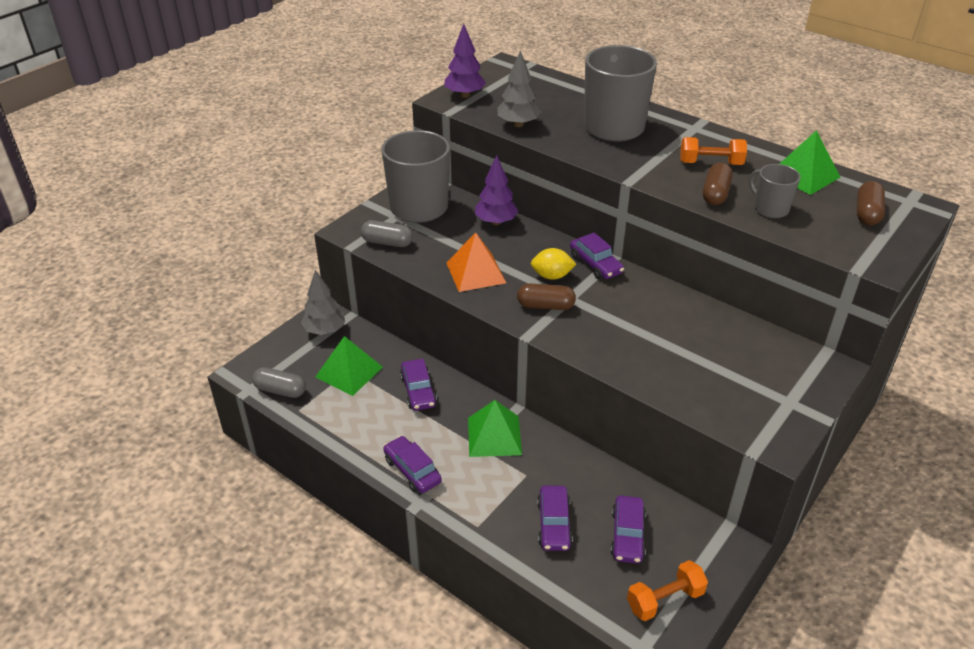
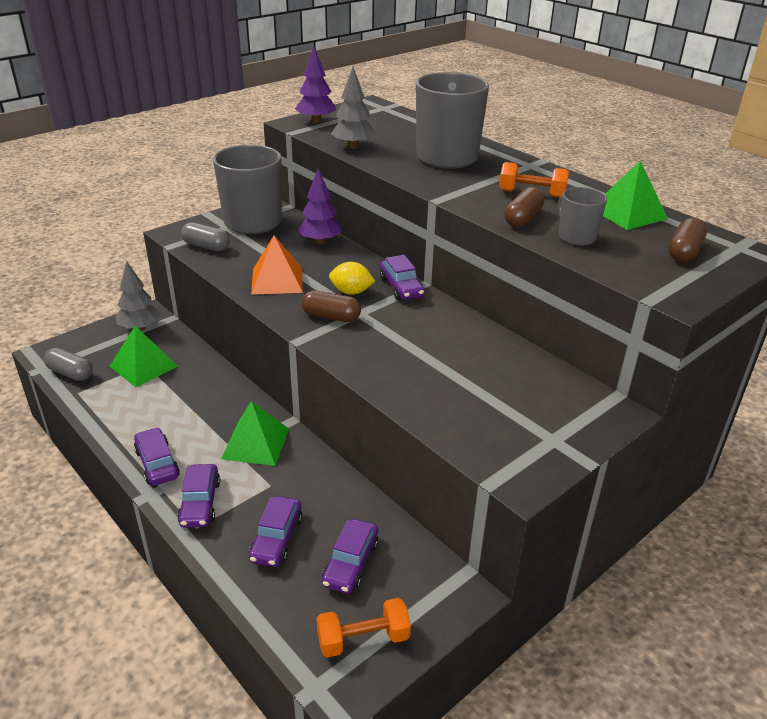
camera: 10 degrees right, 5 degrees down
(418, 391) = (201, 392): purple car -> purple car (200, 503)

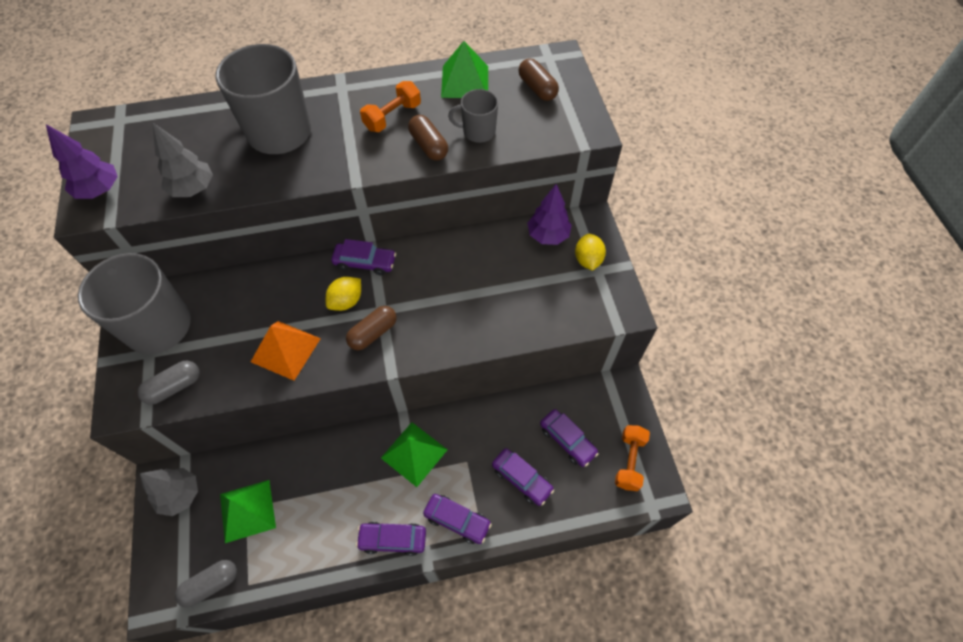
camera: 60 degrees left, 25 degrees up
(320, 241) = (243, 286): purple tree -> purple tree (548, 235)
(559, 427) = (588, 260): none -> yellow lemon

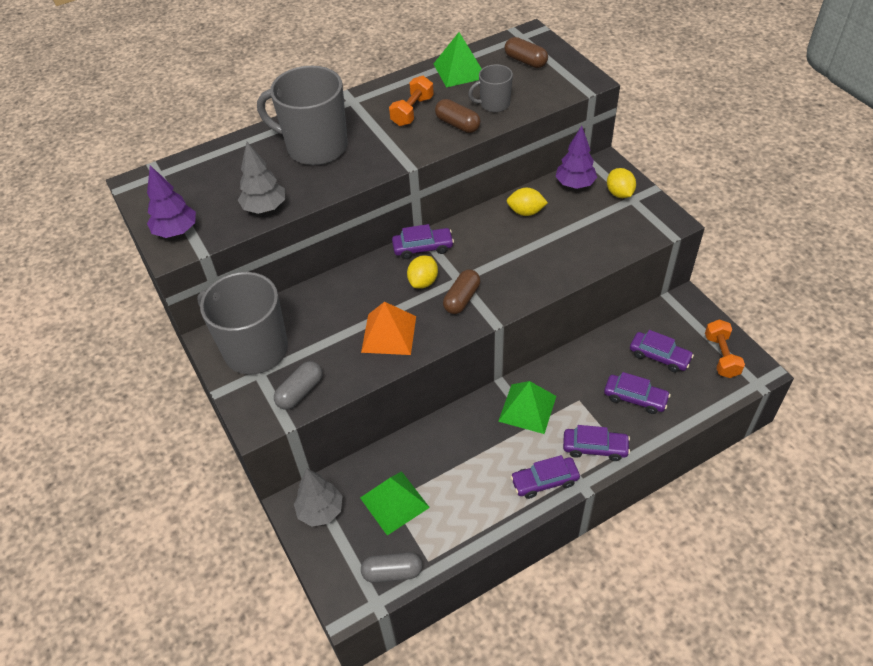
camera: 15 degrees left, 10 degrees down
(211, 584) = (392, 572): grey capsule -> grey capsule turned 45 degrees clockwise
(483, 252) = (526, 212): none -> yellow lemon

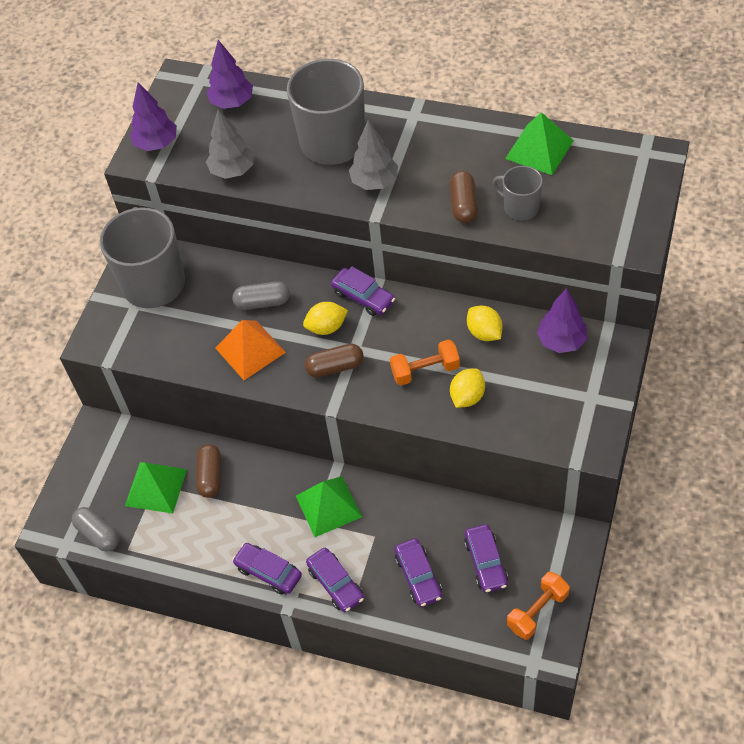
camera: 50 degrees right, 5 degrees up
(204, 171) = (232, 102): none -> purple tree
(300, 392) = (143, 343): grey capsule -> grey capsule (262, 302)
(321, 511) = (106, 447): grey tree -> grey tree (374, 182)
(412, 111) = (446, 163): orange dumbbell -> orange dumbbell (425, 371)
(525, 61) = (609, 182): brown capsule -> brown capsule (210, 476)
(619, 193) = (588, 382): yellow lemon -> yellow lemon (467, 397)

